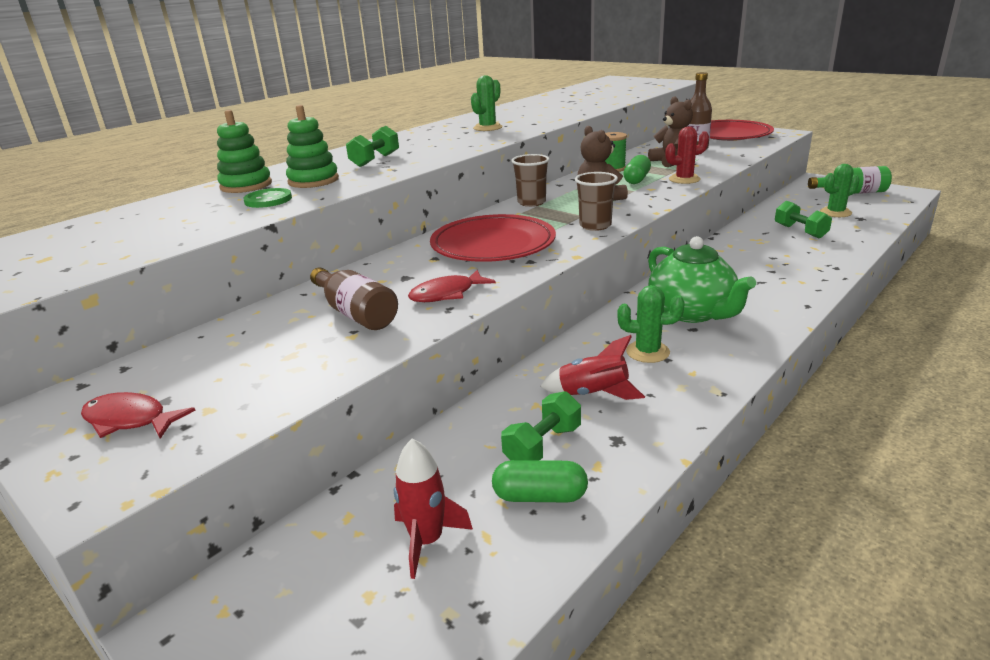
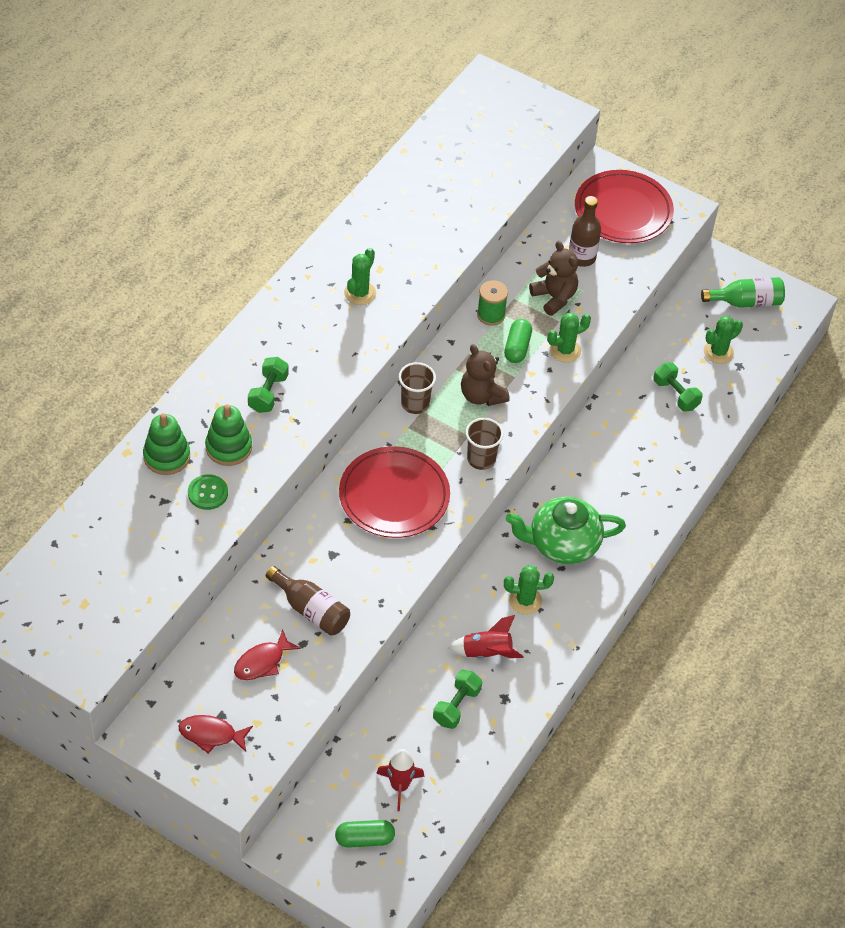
camera: 15 degrees left, 25 degrees up
(447, 294) = (374, 581): red fish -> red fish (262, 662)
(540, 496) = (460, 749): green capsule -> green capsule (364, 839)
(684, 179) = (565, 350): red cactus -> green cactus
(692, 312) = (562, 544): green teapot -> green teapot turned 120 degrees clockwise

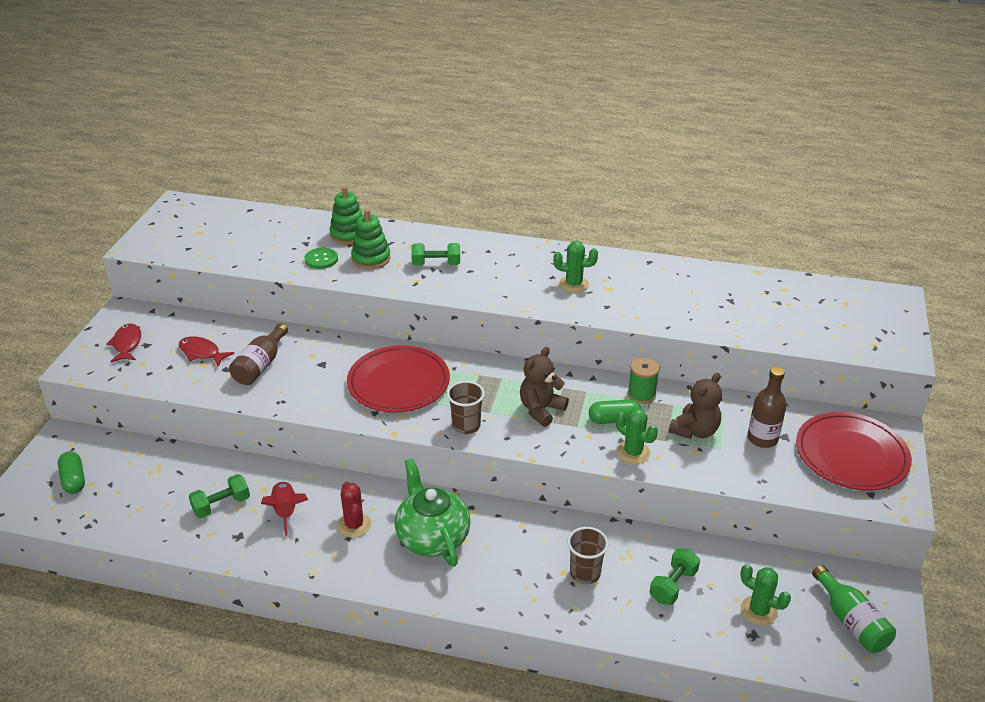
camera: 75 degrees right, 15 degrees down
(399, 786) = (130, 488): red rocket -> none
(415, 404) = (507, 372): brown cup -> brown cup (585, 573)
(456, 706) = (221, 505): green dumbbell -> green dumbbell turned 45 degrees counterclockwise
(525, 600) = (354, 525): green cactus -> red cactus

